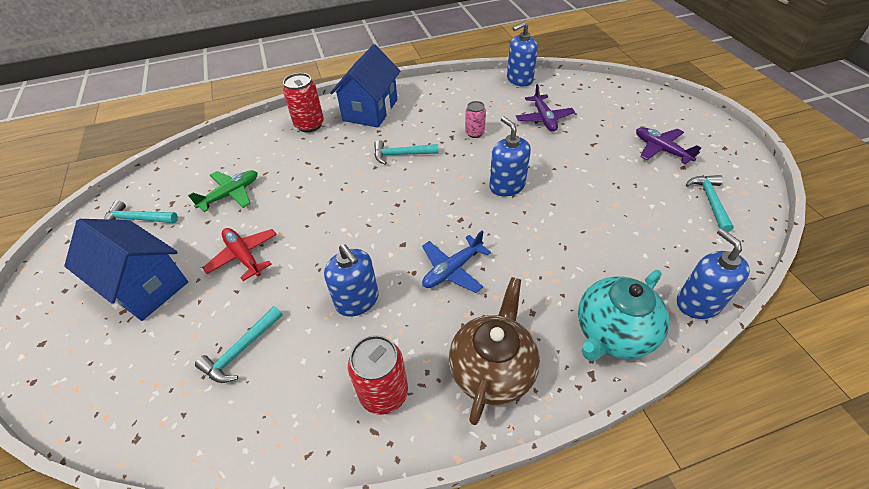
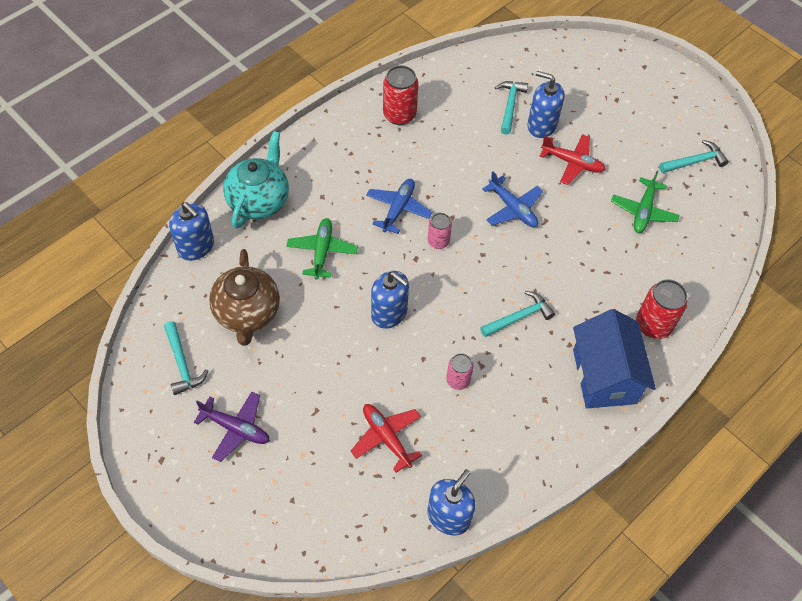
camera: 150 degrees right, 10 degrees up
(145, 286) = (622, 118): blue house -> none
(339, 233) = (513, 208): none -> blue plane
(357, 300) = (456, 161): blue soap dispenser -> blue soap dispenser (541, 125)
(430, 227) = (438, 241): none -> pink can
(492, 370) = (336, 150): brown teapot -> brown teapot (247, 313)
(544, 118) = (386, 438): purple plane -> red plane
(552, 253) = (322, 251): none -> green plane

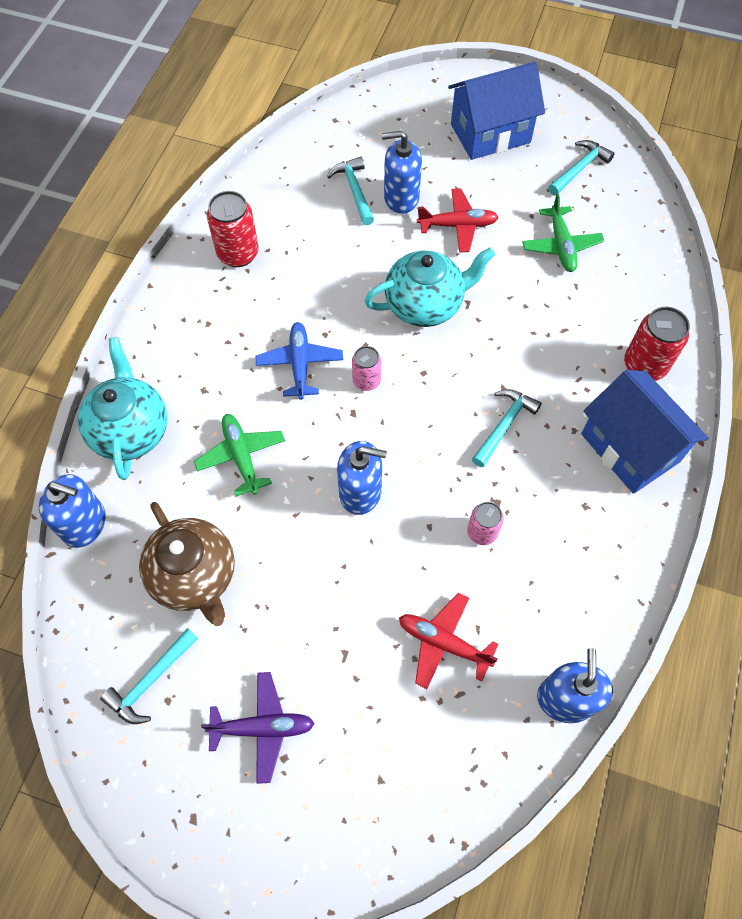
camera: 25 degrees left, 5 degrees up
(182, 364) = (150, 681): turquoise hammer -> turquoise hammer turned 90 degrees clockwise
(513, 208) = (425, 305): blue plane -> turquoise teapot
(640, 107) = (490, 133): none -> blue house

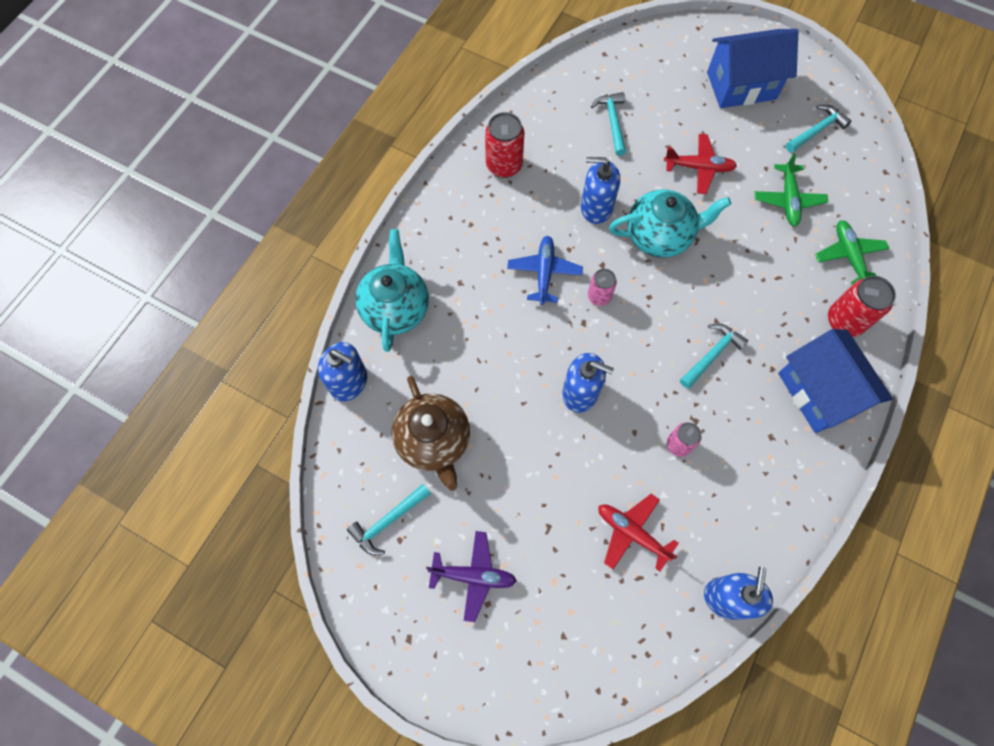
camera: 10 degrees right, 5 degrees up
(241, 456) = (484, 345): green plane -> green plane (849, 256)
(401, 198) = (652, 135): blue soap dispenser -> blue soap dispenser (596, 207)

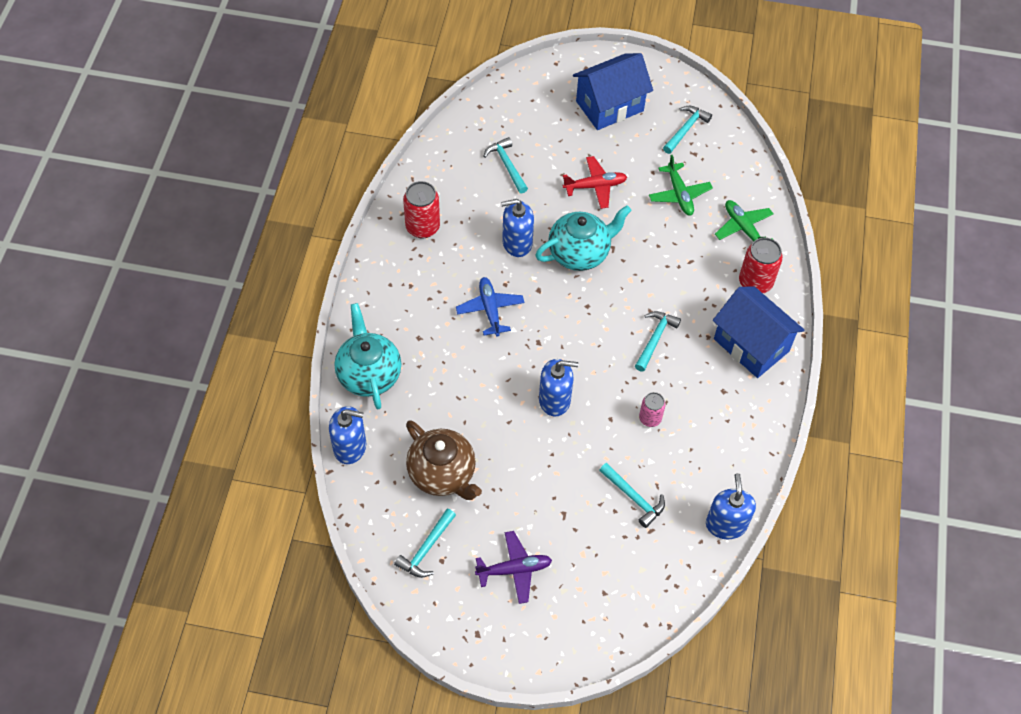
camera: 20 degrees left, 10 degrees down
(599, 296) = (544, 317): pink can -> none
(632, 533) = (634, 498): red plane -> turquoise hammer

